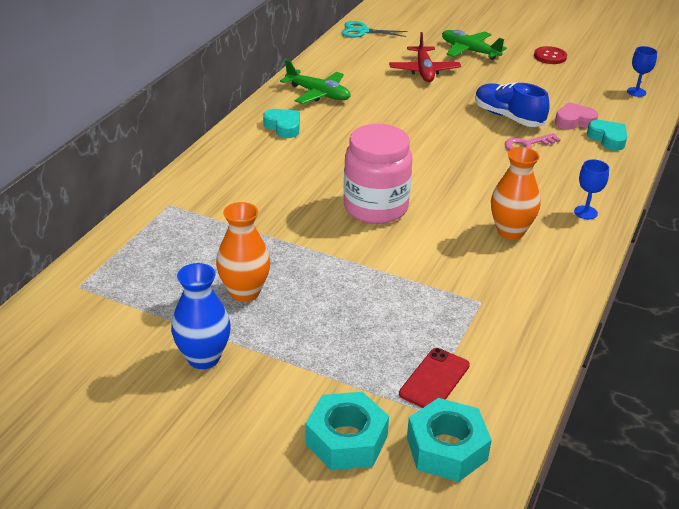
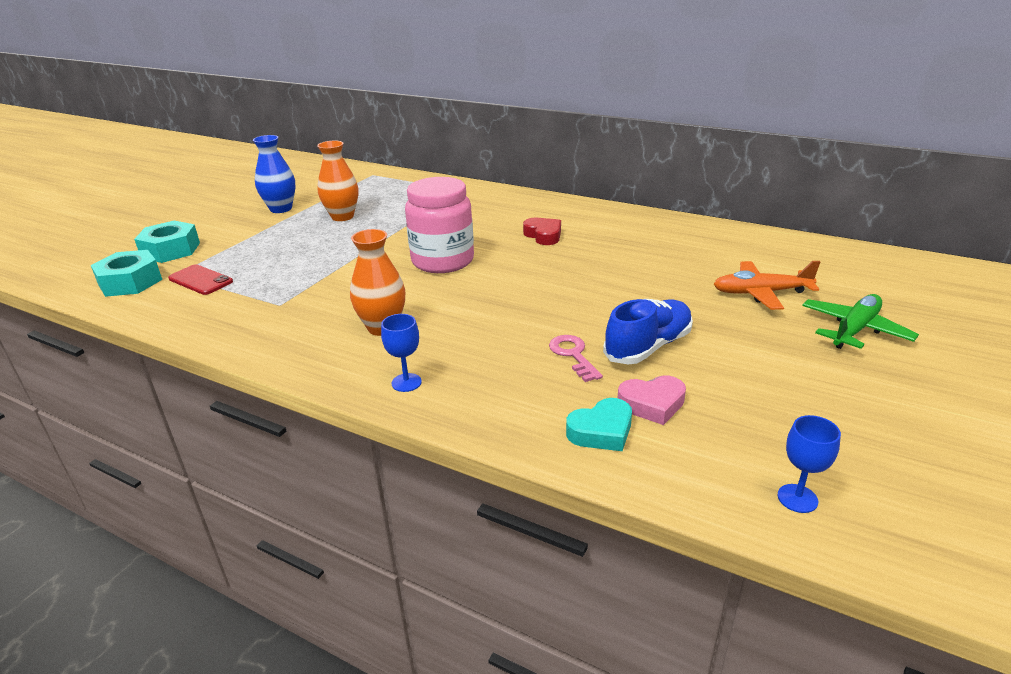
camera: 95 degrees right, 5 degrees down
(283, 127) = (590, 221): turquoise heart -> none
(316, 152) = (543, 235): none -> red heart
(318, 94) = (666, 234): green plane -> none
(362, 31) = (857, 256): turquoise scissors -> none
(424, 71) = (761, 293): red plane -> orange plane
(550, 56) = (893, 407): red button -> none
(574, 121) = (652, 404): pink heart -> pink heart turned 90 degrees clockwise

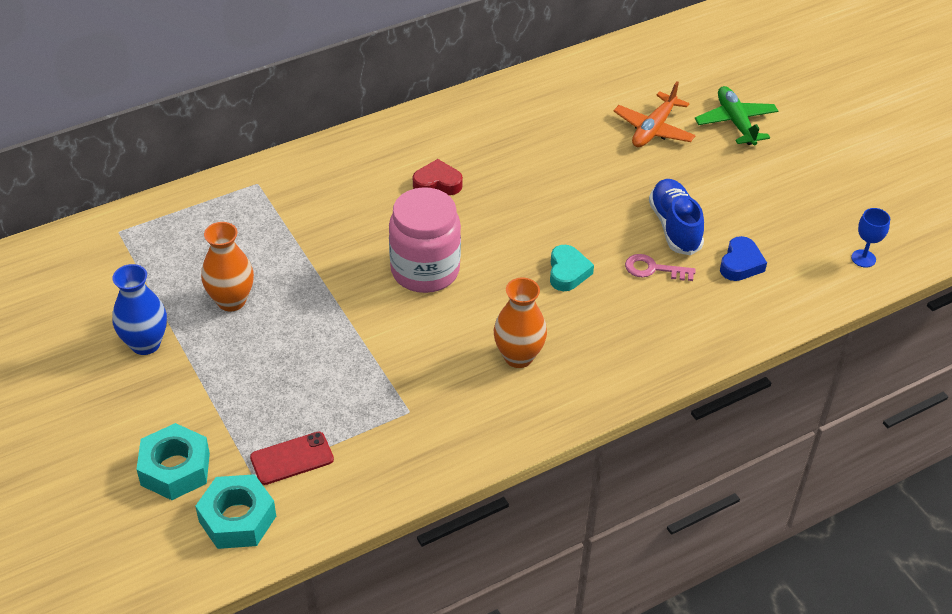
camera: 60 degrees left, 15 degrees up
(406, 382) = (616, 373): blue goblet -> none
(601, 431) = (750, 302): turquoise heart -> turquoise heart (567, 272)
(652, 404) = (740, 264): pink heart -> blue heart

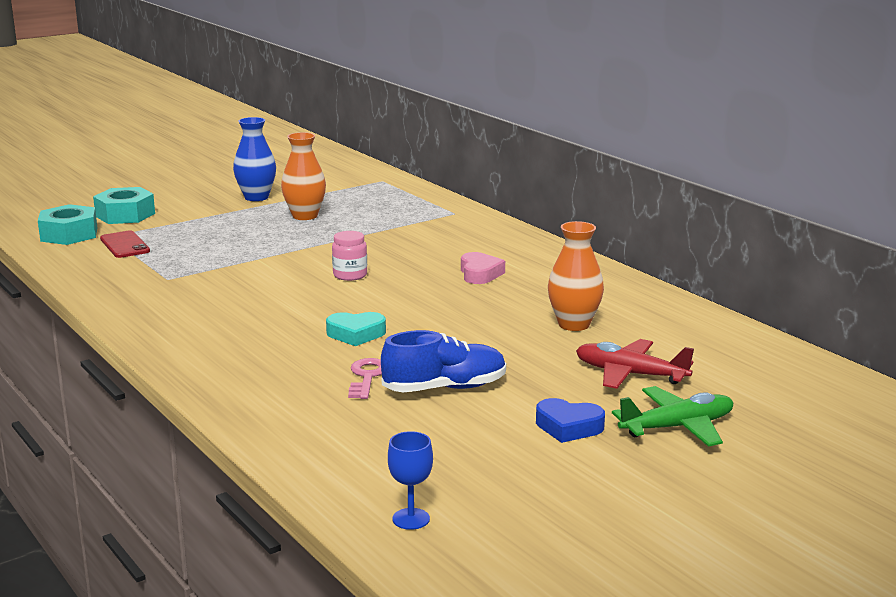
camera: 85 degrees right, 25 degrees down
(425, 270) = (350, 275): pink jar -> pink jar, size x0.49
(437, 183) = (480, 274): red heart -> pink heart
(518, 357) = (231, 316): orange vase -> orange vase (574, 324)
(653, 129) = (630, 374): orange plane -> red plane
(740, 264) = (384, 428): blue heart -> blue heart (568, 427)

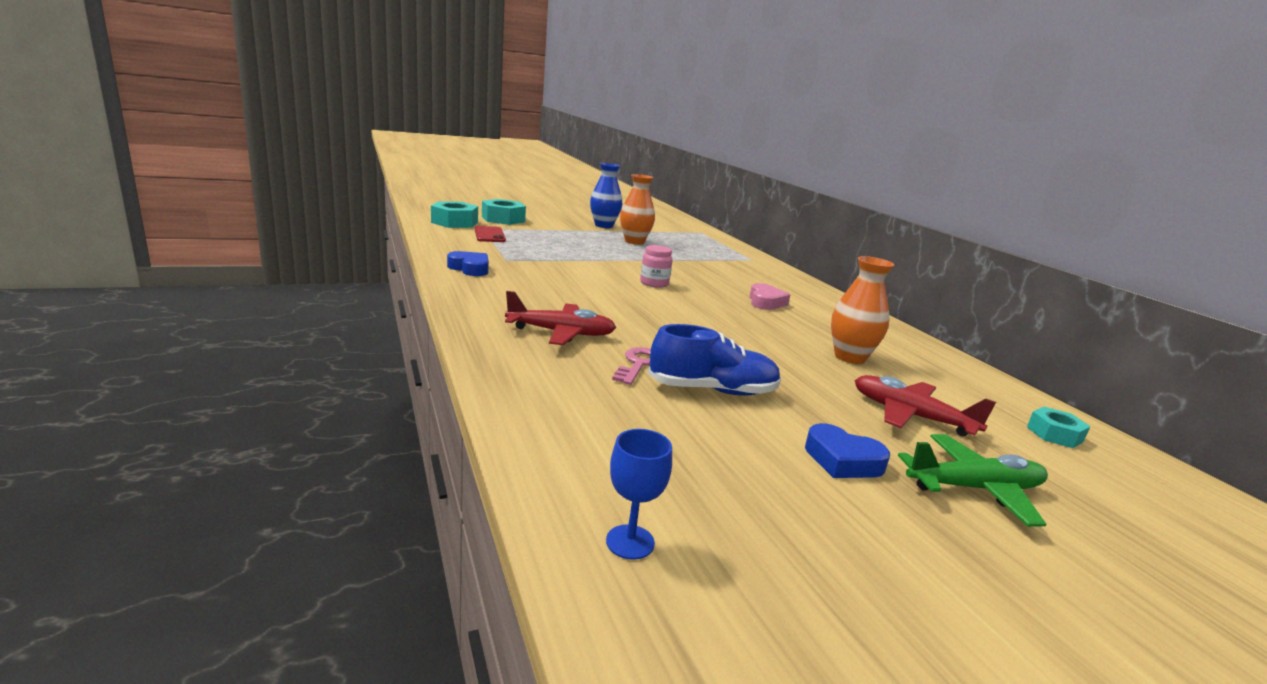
camera: 10 degrees right, 0 degrees up
(134, 300) = (470, 268): none -> blue heart
(277, 359) = (561, 333): none -> red plane
(356, 334) = (642, 326): turquoise heart -> none
(758, 365) = (1054, 434): none -> turquoise nut

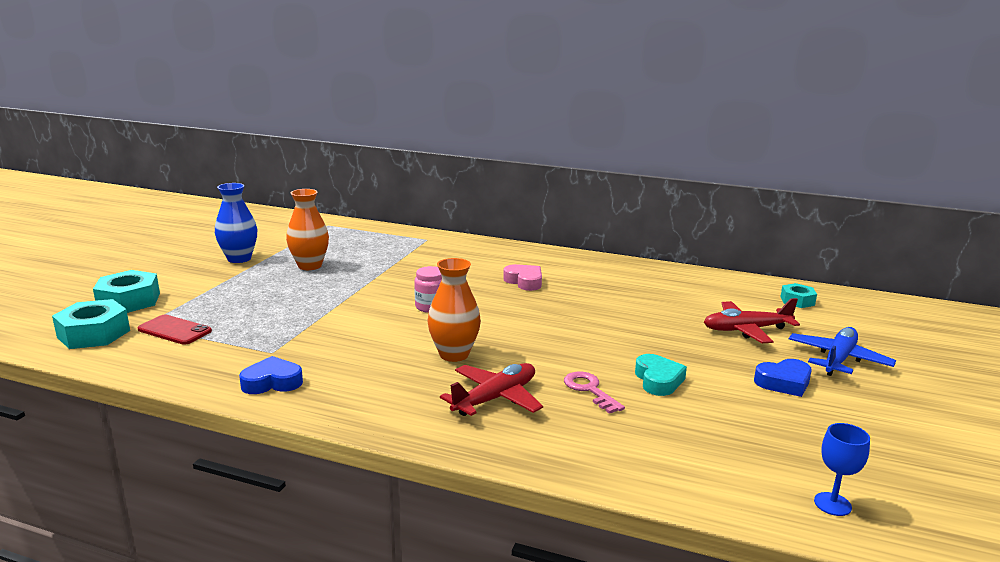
camera: 45 degrees left, 0 degrees up
(712, 390) = (658, 380): blue shoe -> turquoise heart
(849, 357) = (650, 303): orange vase -> orange vase (454, 354)
(974, 488) = (838, 359): green plane -> blue plane

